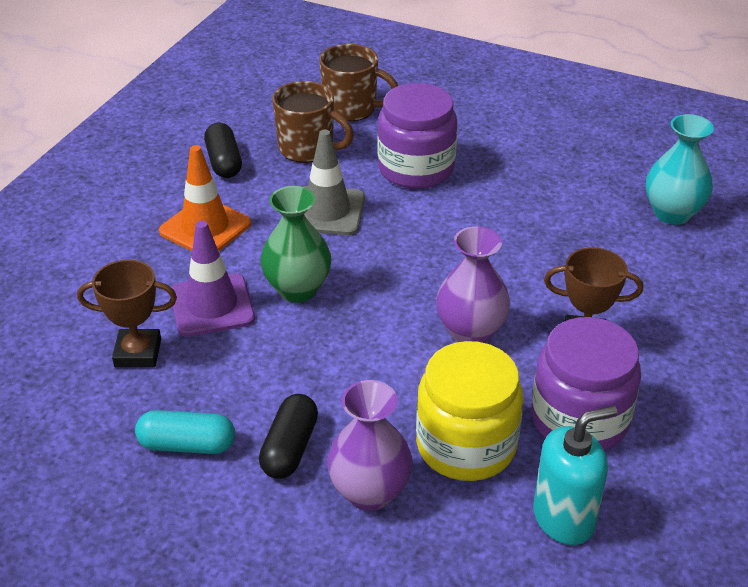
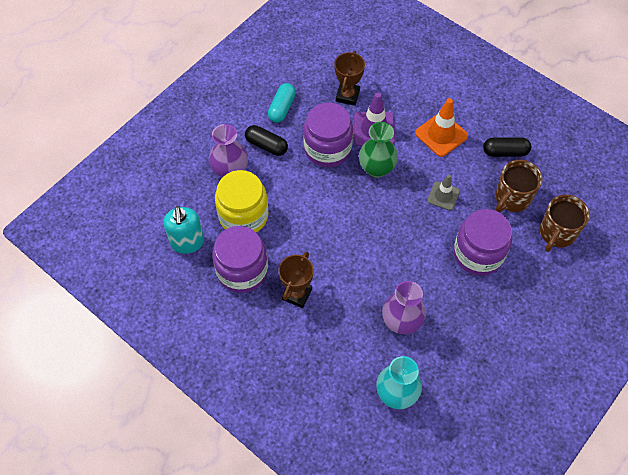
camera: 105 degrees right, 20 degrees up
(273, 357) = (327, 149): none -> purple jar
(327, 211) = (443, 196): grey traffic cone -> grey traffic cone, size x0.64
(470, 332) = (319, 240): purple vase -> purple vase (401, 322)

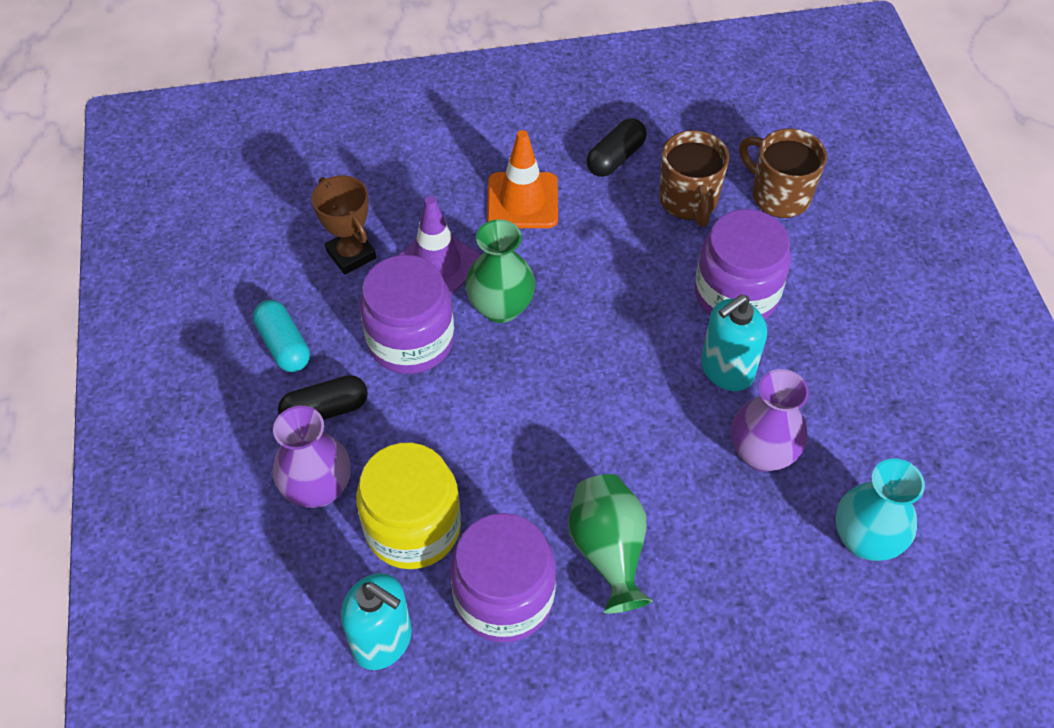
camera: 50 degrees left, 5 degrees down
(297, 294) = (608, 551): brown trophy -> green vase
(432, 278) = (726, 370): none -> turquoise soap dispenser
(443, 196) = (616, 267): grey traffic cone -> none
(556, 233) = (779, 195): brown mug -> brown mug turned 150 degrees clockwise

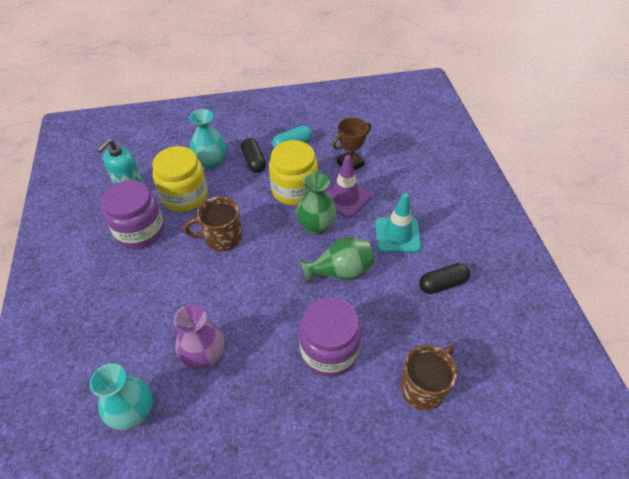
camera: 90 degrees right, 5 degrees down
(318, 488) = (211, 162): purple vase -> turquoise vase
(411, 340) = (294, 190): purple jar -> yellow jar
(522, 201) = (397, 235): orange traffic cone -> turquoise traffic cone
(608, 551) = (155, 274): green vase -> green vase (340, 271)
(615, 158) = (442, 284): black capsule -> black capsule turned 60 degrees counterclockwise
(688, 201) = (409, 326): brown mug -> brown mug (222, 238)
(726, 370) = (268, 340): turquoise soap dispenser -> none

